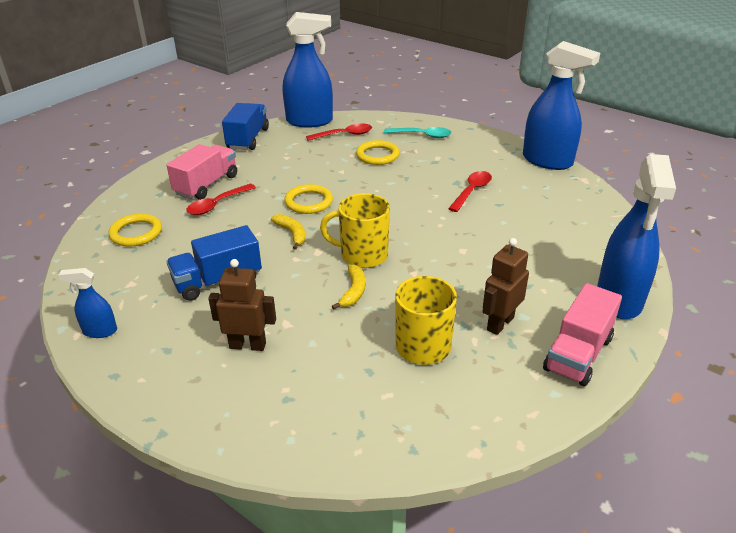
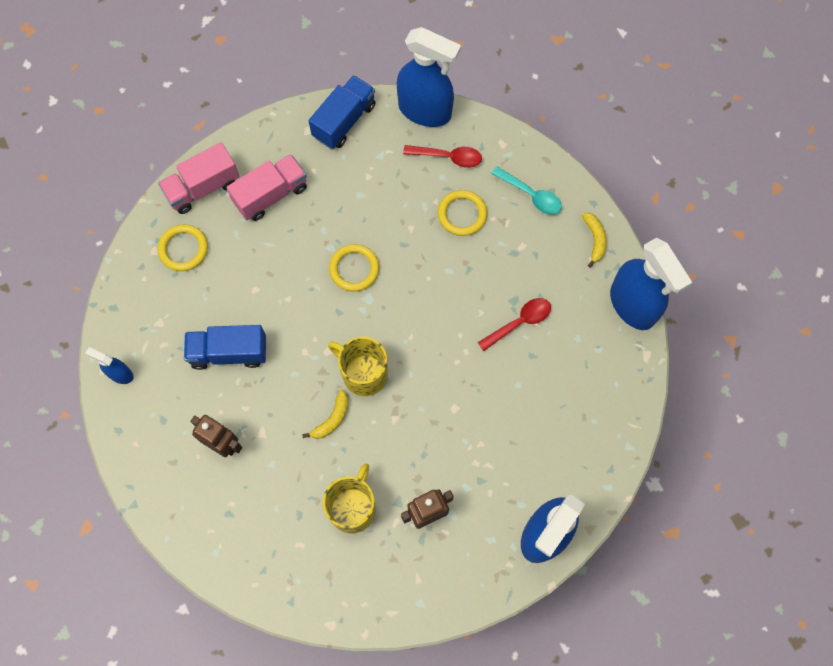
camera: 25 degrees right, 35 degrees up
(217, 204) = (268, 234): red spoon -> none
(292, 234) = (317, 313): yellow banana -> yellow banana (594, 240)
(578, 354) = (465, 575): pink truck -> pink truck (203, 187)

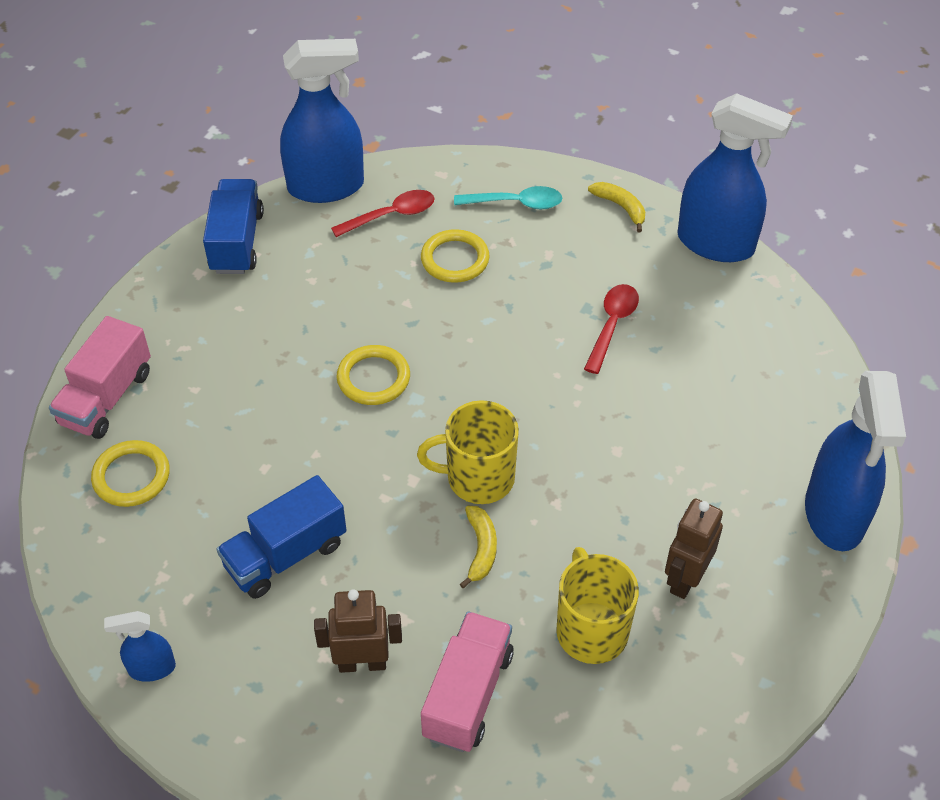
camera: 35 degrees left, 20 degrees down
(271, 195) = (204, 359): pink truck -> pink truck (468, 694)

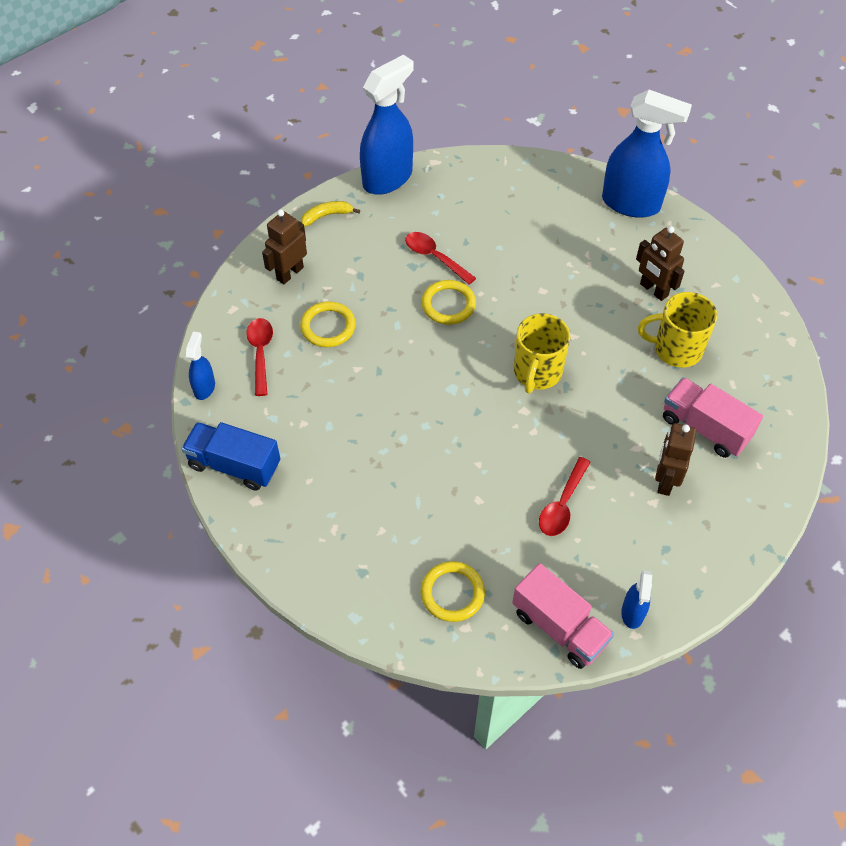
camera: 70 degrees left, 5 degrees up
(106, 398) = (363, 596): pink truck -> pink truck (559, 627)
(286, 555) = (562, 505): blue truck -> red spoon
(326, 187) = (204, 387): blue spray bottle -> blue spray bottle, size x0.47
(373, 378) = (422, 409): yellow ring -> yellow ring (448, 304)
(481, 549) = (596, 388): yellow banana -> none
(516, 203) = (289, 273): turquoise spoon -> brown robot

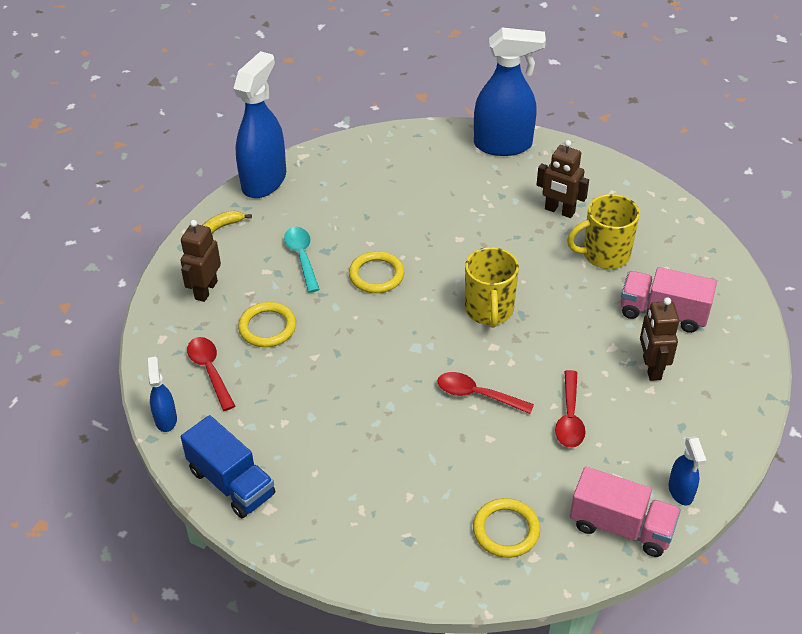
camera: 20 degrees left, 10 degrees down
(234, 465) = (231, 482): blue truck -> blue truck turned 135 degrees counterclockwise
(388, 266) = (302, 257): none -> turquoise spoon
(434, 257) = (343, 237): red spoon -> red spoon (477, 395)

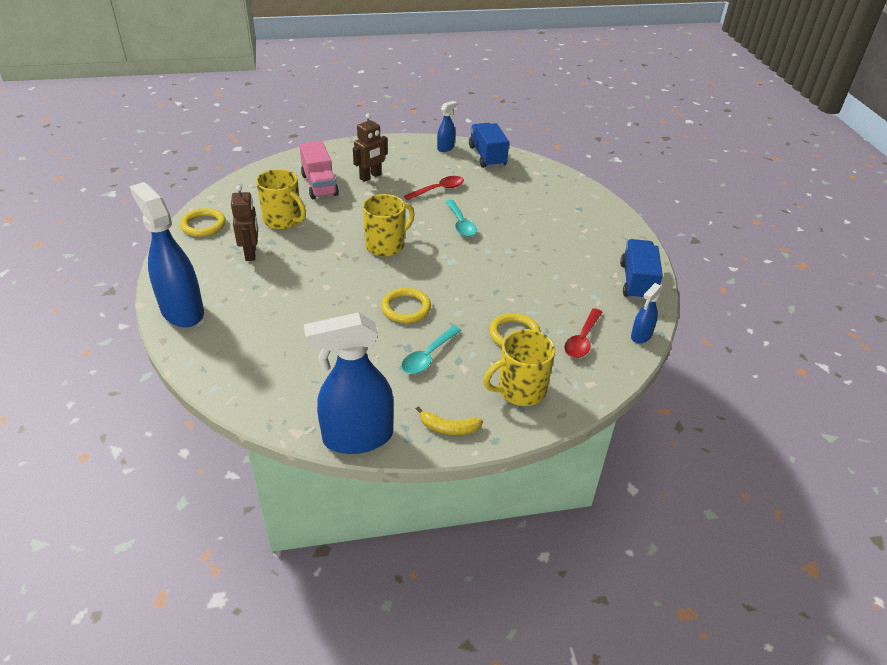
camera: 130 degrees left, 5 degrees down
(206, 290) = (520, 390): brown robot -> yellow mug
(477, 395) = (461, 224): red spoon -> turquoise spoon
(506, 530) = (533, 184): yellow ring -> yellow ring (203, 225)
(621, 526) = (487, 156): pink truck -> blue truck

